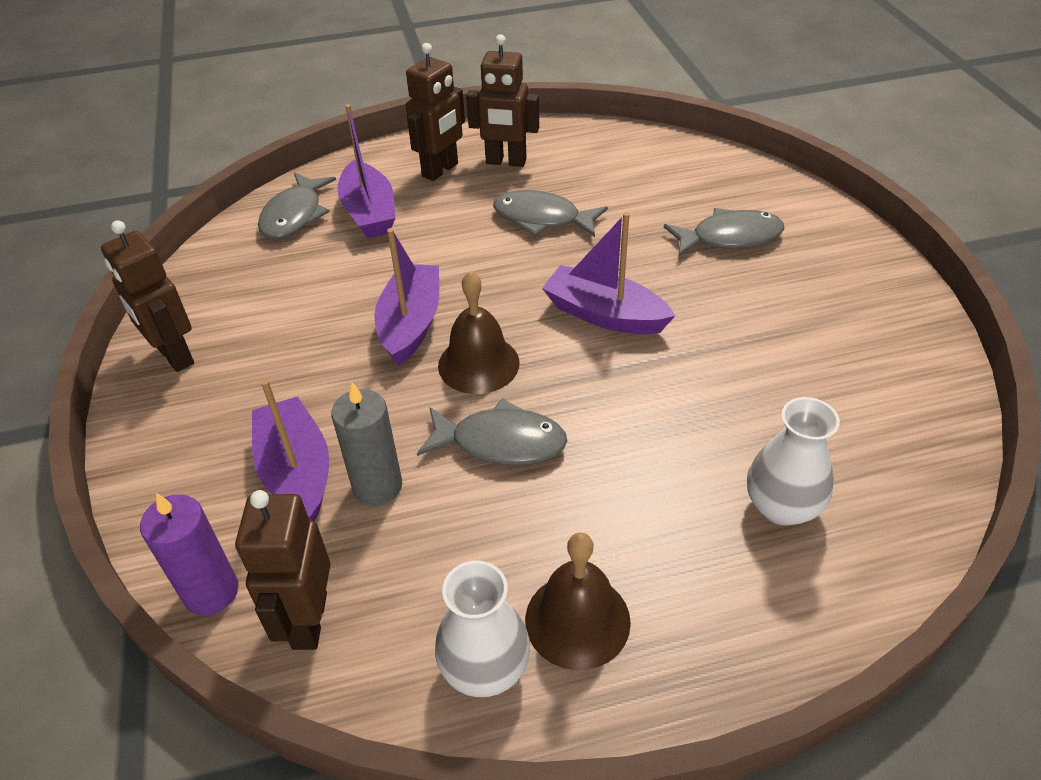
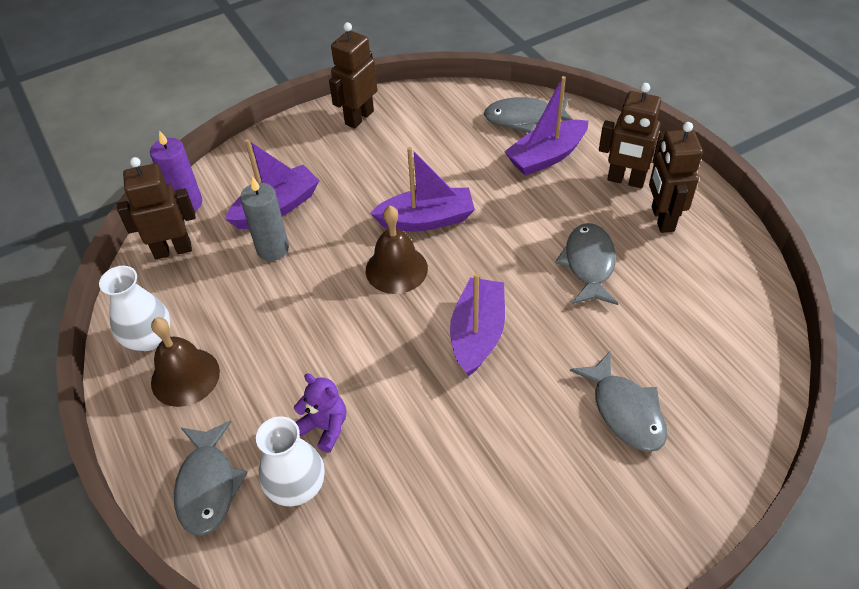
camera: 75 degrees right, 5 degrees up
(500, 442) = (323, 301): grey fish -> grey fish (208, 486)
(701, 467) = (325, 427): none -> purple teddy bear

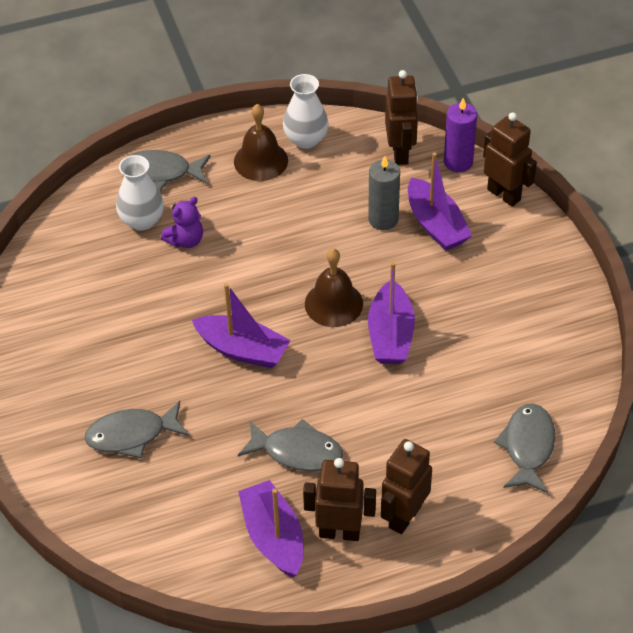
camera: 100 degrees right, 0 degrees up
(359, 117) = (559, 299): brown robot -> brown robot (504, 194)
(546, 156) = (459, 453): purple boat -> purple boat (273, 537)

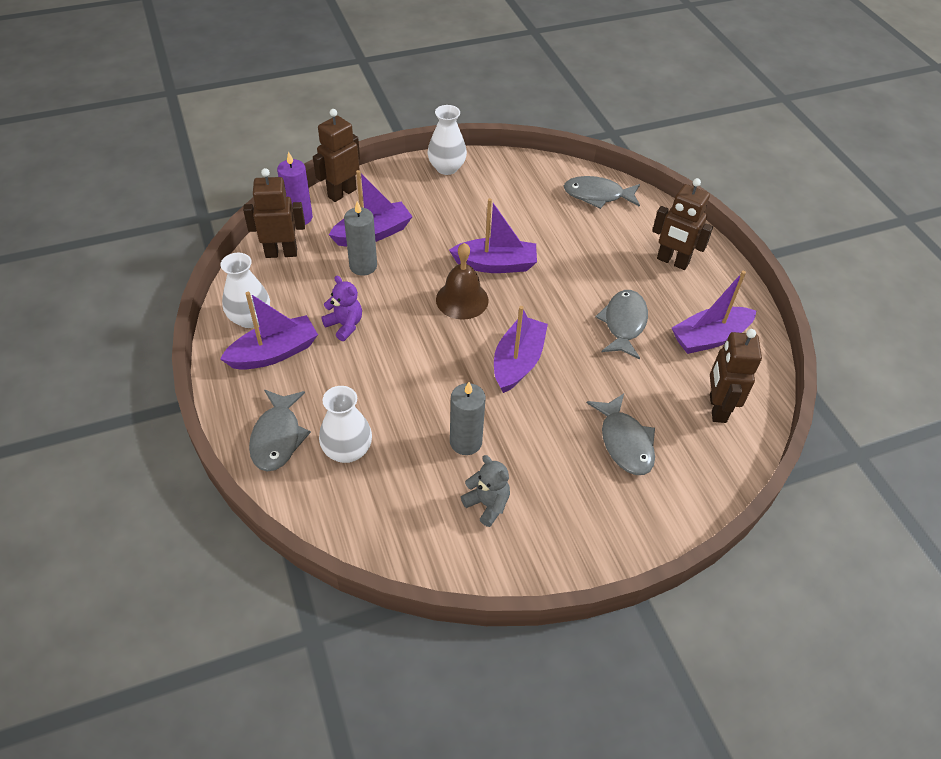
camera: 95 degrees left, 0 degrees up
(73, 320) = (487, 504): none -> grey teddy bear
(144, 305) = (466, 442): none -> grey candle
(185, 240) = (379, 411): purple teddy bear -> purple teddy bear (345, 325)
(260, 161) = (274, 353): brown bell -> purple boat
(339, 532) = (695, 298): brown robot -> brown robot (717, 408)
(564, 290) = (446, 168): none -> white vase

